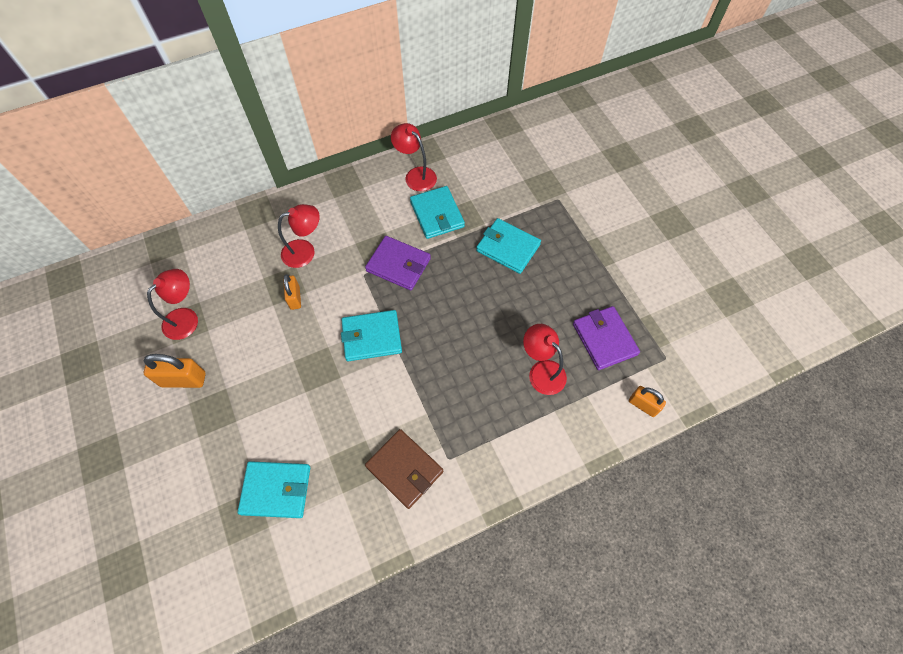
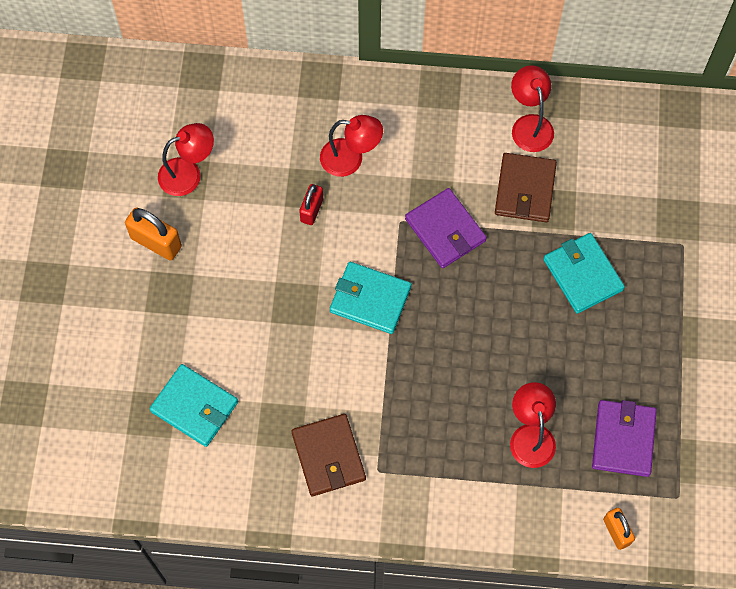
camera: 30 degrees right, 5 degrees up
(295, 298) = (311, 210): orange padlock -> red padlock
(437, 214) = (525, 189): turquoise wallet -> brown wallet

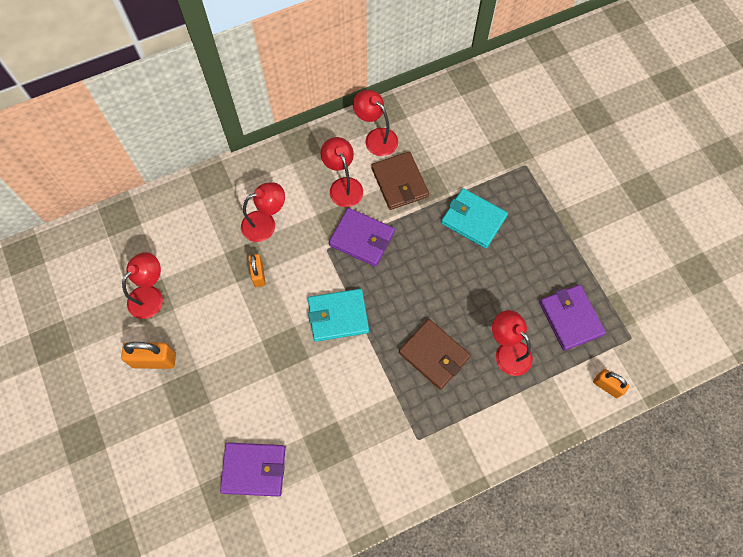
camera: 30 degrees left, 0 degrees up
(194, 406) = (254, 469): turquoise wallet -> purple wallet
(311, 210) = (258, 274): red padlock -> orange padlock
(328, 456) = (376, 449): brown wallet -> brown wallet (434, 355)
(459, 161) = (343, 186): none -> red lamp

